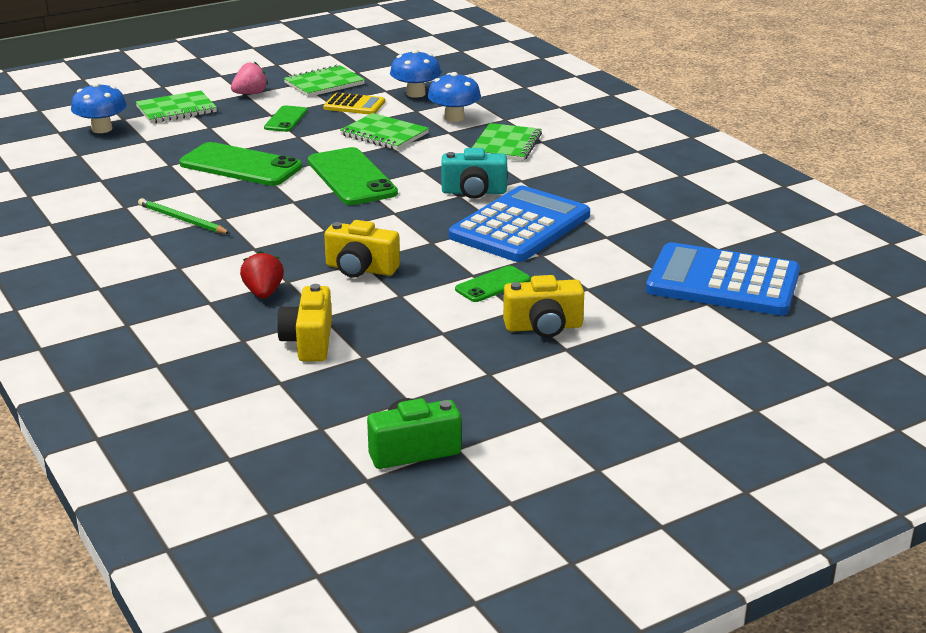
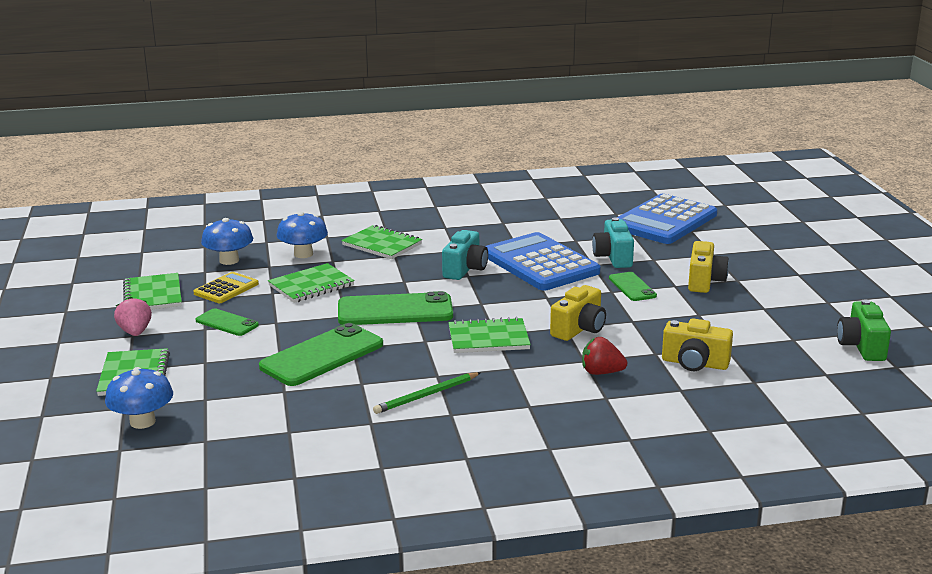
camera: 70 degrees left, 5 degrees down
(313, 228) = (488, 338): none -> green notebook
(572, 264) = (613, 257): none -> turquoise camera

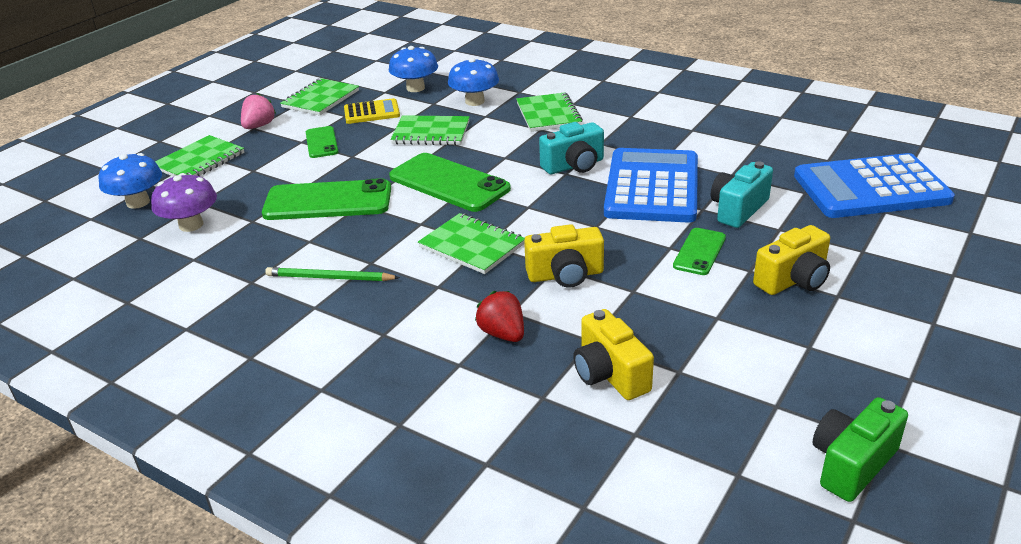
camera: 45 degrees right, 10 degrees up
(234, 414) = (191, 225): none -> purple mushroom

